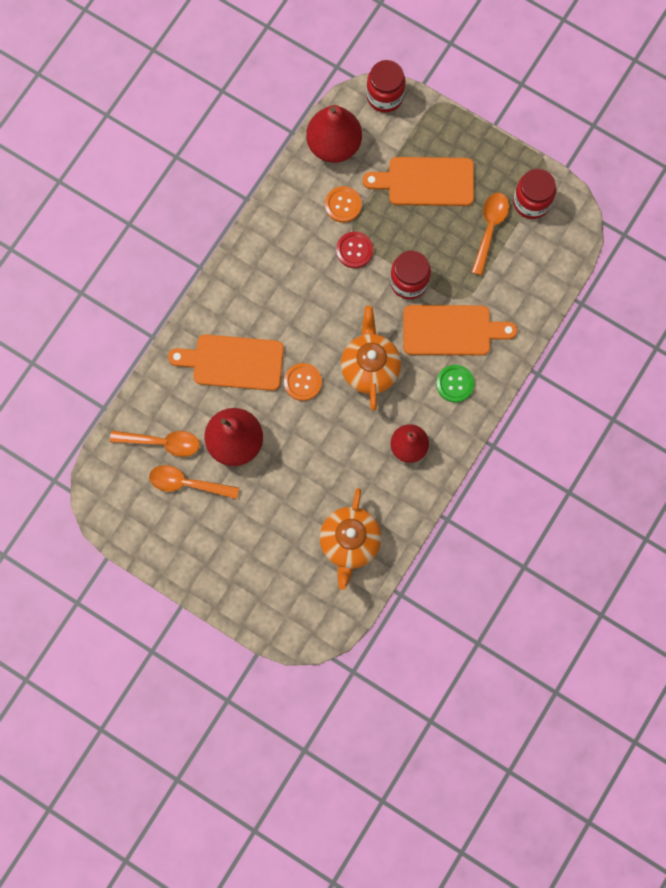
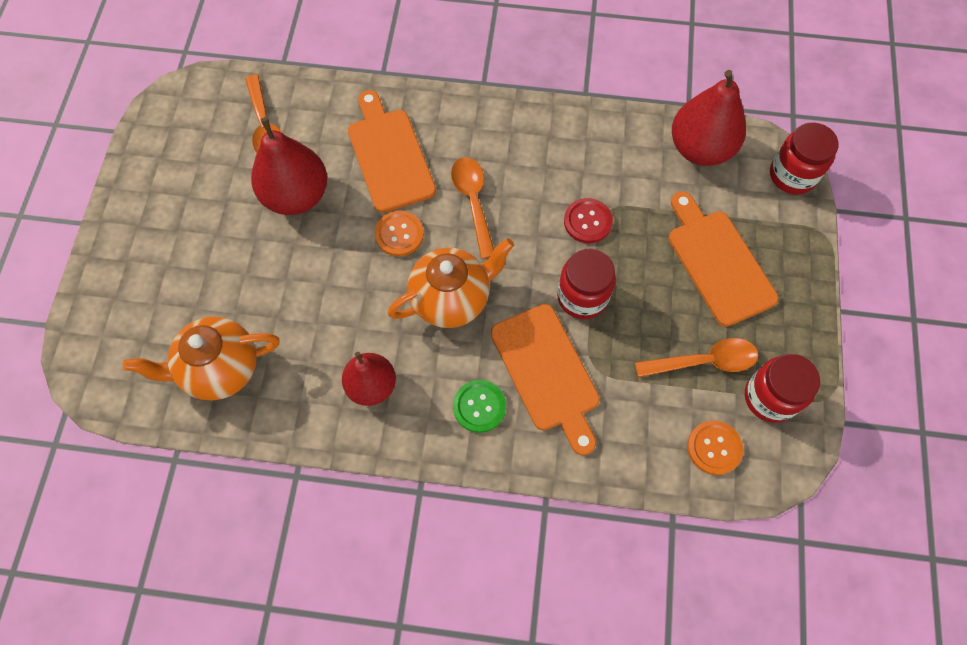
camera: 65 degrees right, 10 degrees down
(187, 483) = (228, 169): orange spoon -> orange spoon (473, 202)
(343, 205) = (635, 187): orange button -> orange button (714, 448)

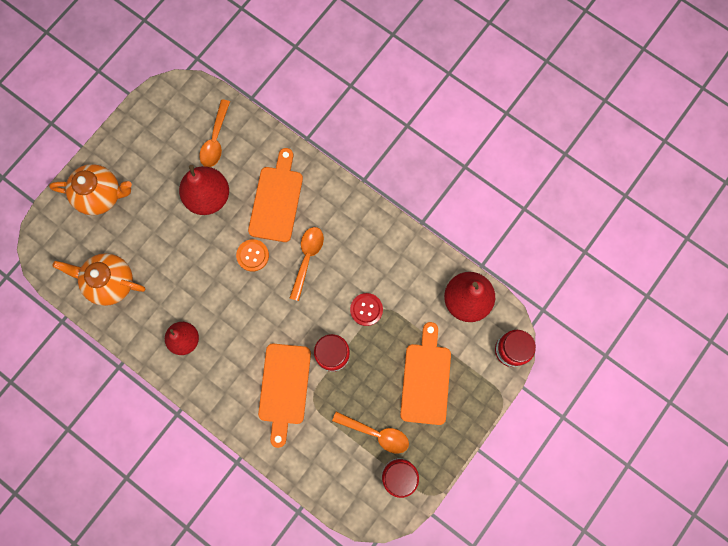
camera: 30 degrees right, 10 degrees up
(452, 299) = (258, 313): orange teapot -> orange teapot (101, 195)
(479, 406) = (235, 386): green button -> none
(714, 448) = (348, 485): orange button -> none

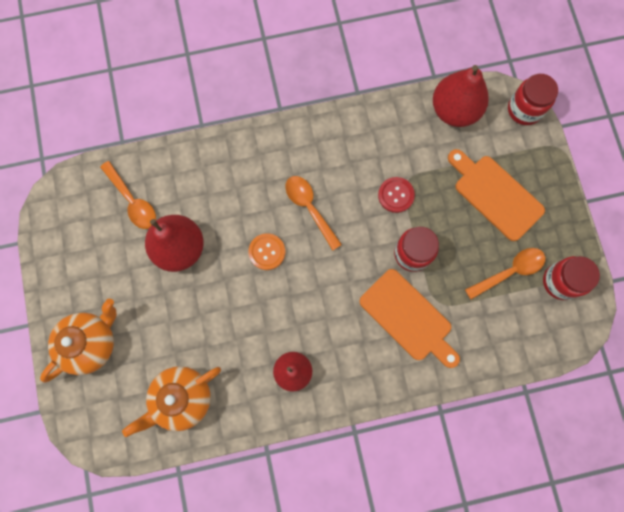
camera: 50 degrees left, 0 degrees up
(277, 200) = (235, 192): orange cutting board -> none

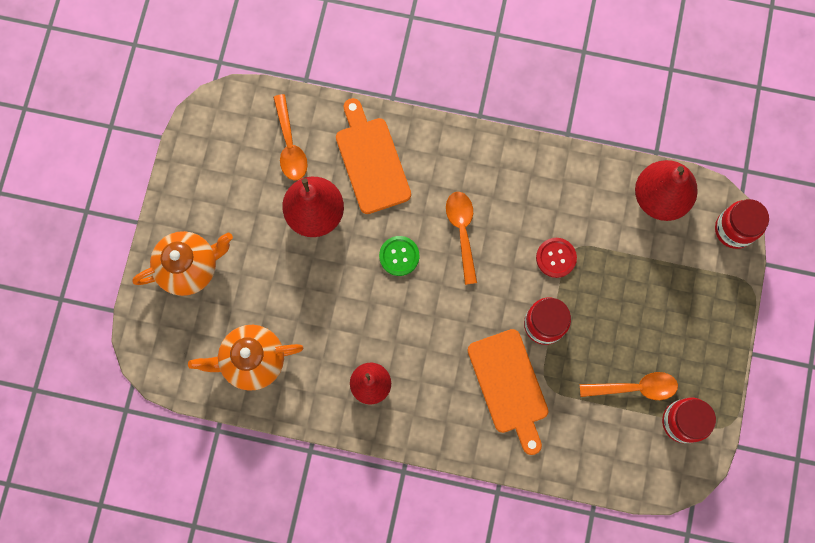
camera: 25 degrees right, 0 degrees up
(267, 252) = (399, 256): orange button -> green button
(495, 195) = (659, 304): orange cutting board -> orange cutting board (371, 161)

